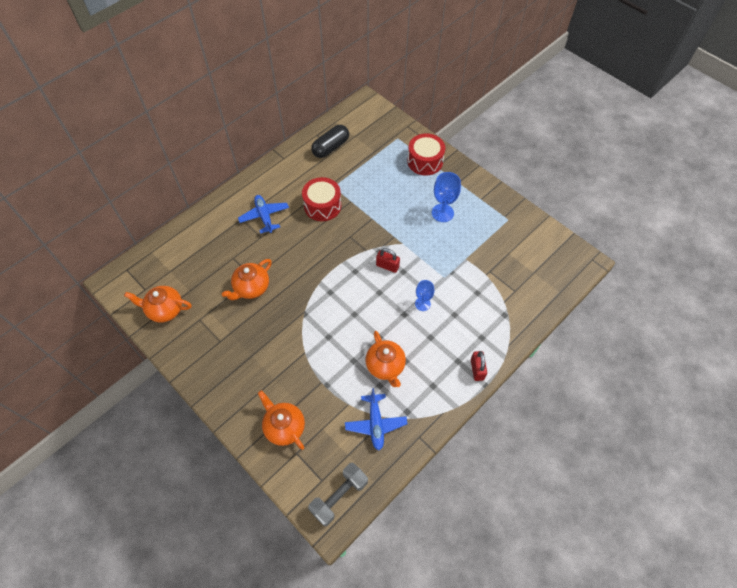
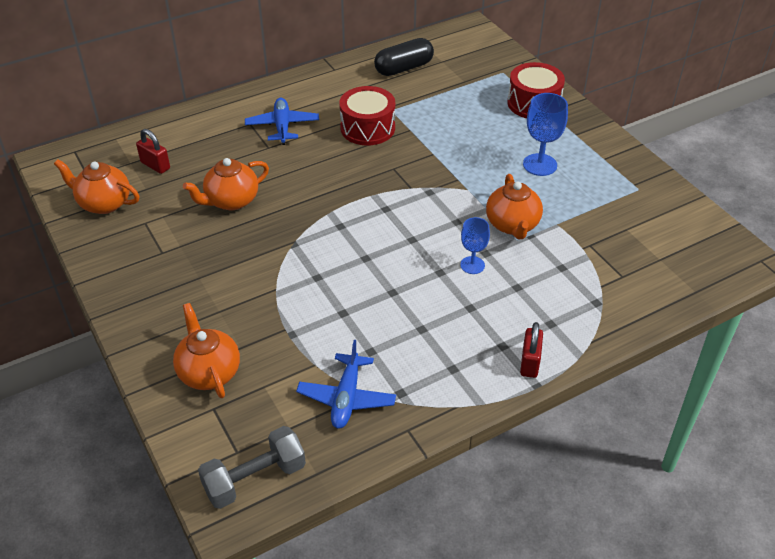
camera: 15 degrees right, 15 degrees down
(385, 366) = (388, 329): orange teapot -> orange teapot (512, 225)
(387, 266) = (435, 211): red padlock -> red padlock (155, 165)

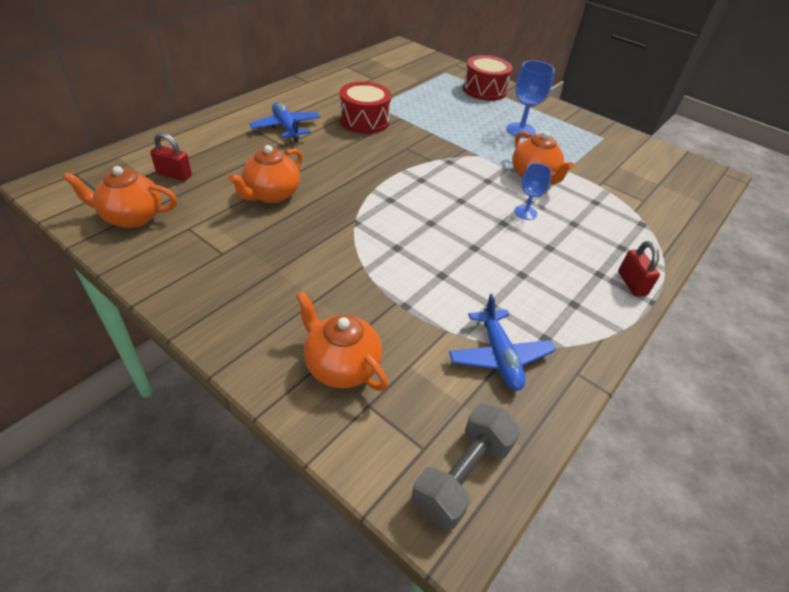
camera: 25 degrees left, 0 degrees up
(404, 68) = (366, 76): black capsule -> none

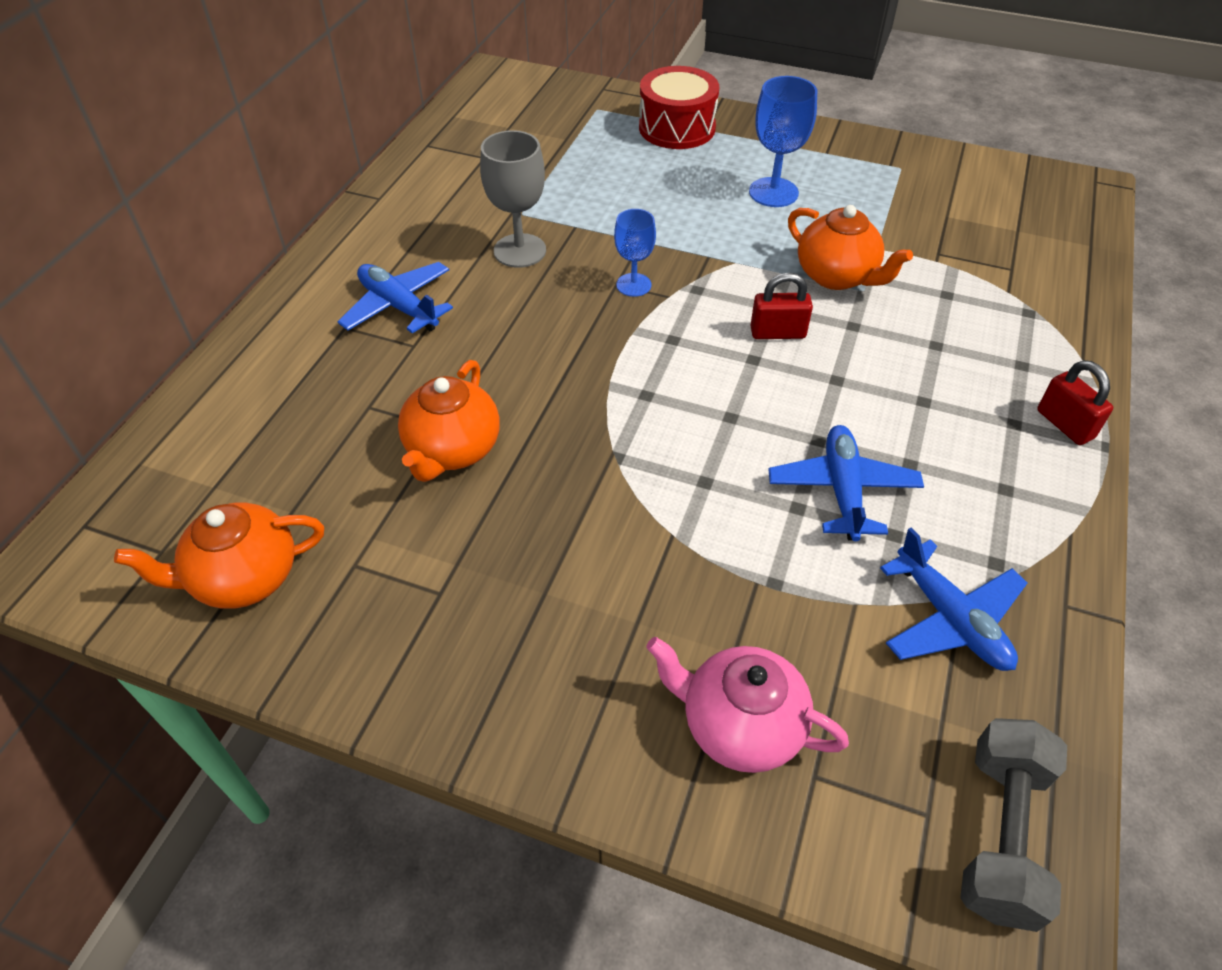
camera: 15 degrees left, 5 degrees up
(174, 175) = (264, 467): red padlock -> red padlock (777, 333)
(341, 366) = (739, 725): orange teapot -> pink teapot
(364, 121) = (520, 251): red drum -> grey goblet
(473, 275) = (842, 490): none -> blue plane
(525, 212) = (858, 349): blue goblet -> blue goblet (633, 285)

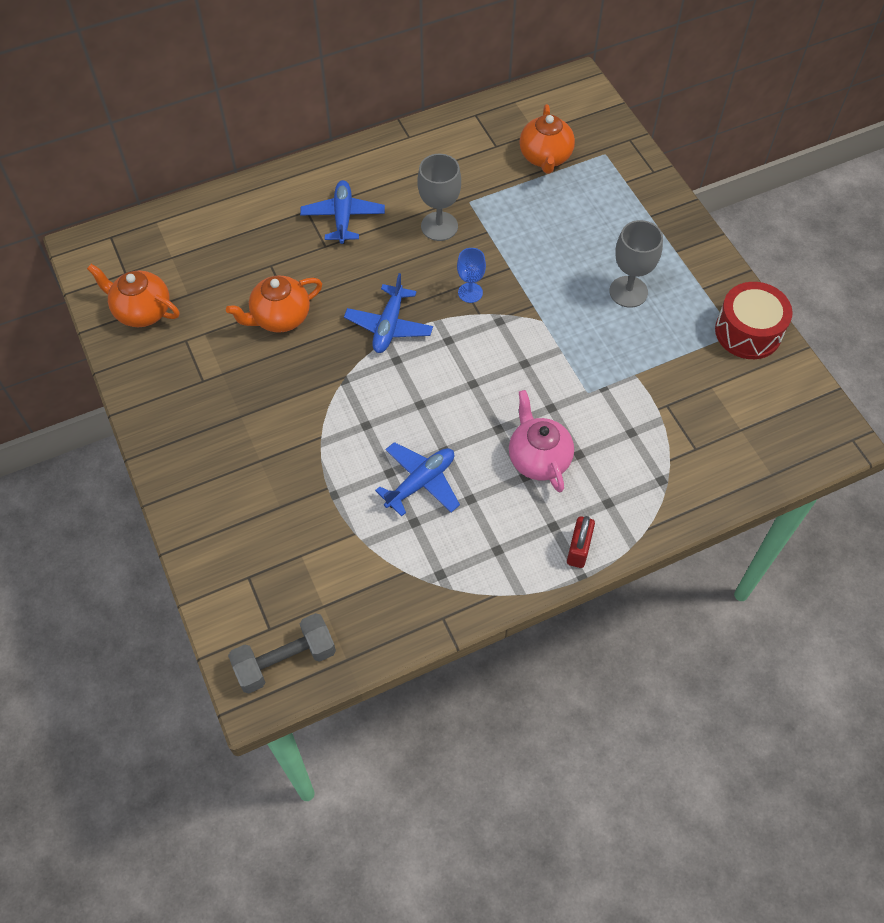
camera: 45 degrees right, 10 degrees up
(677, 128) = (634, 203): red drum -> red drum (748, 332)
(739, 725) = (246, 534): pink teapot -> pink teapot (538, 458)
(773, 192) = (628, 292): blue goblet -> grey goblet
(777, 333) = (505, 379): red padlock -> none
(837, 276) = (585, 373): orange teapot -> orange teapot (545, 157)
(950, 619) = (384, 576): blue plane -> blue plane (389, 326)

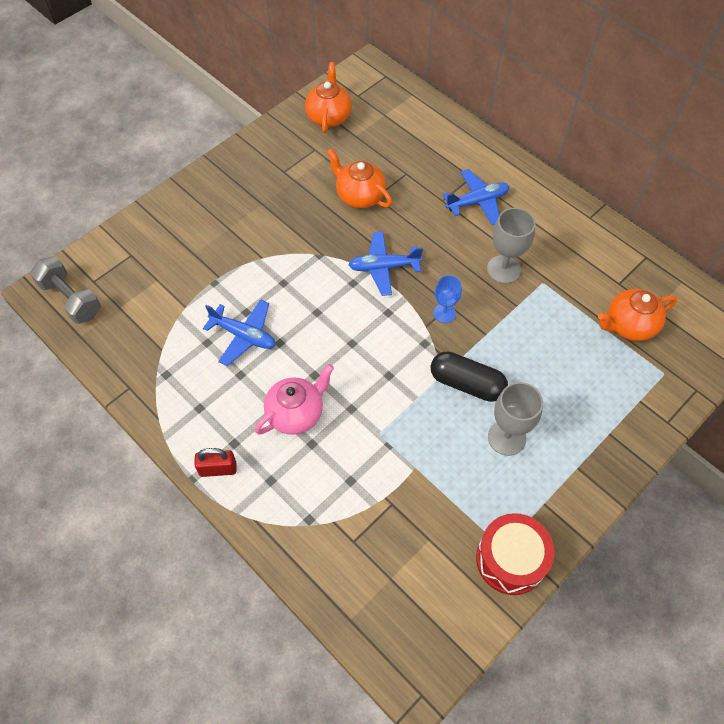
camera: 70 degrees right, 0 degrees up
(559, 302) = (466, 383): none -> black capsule

